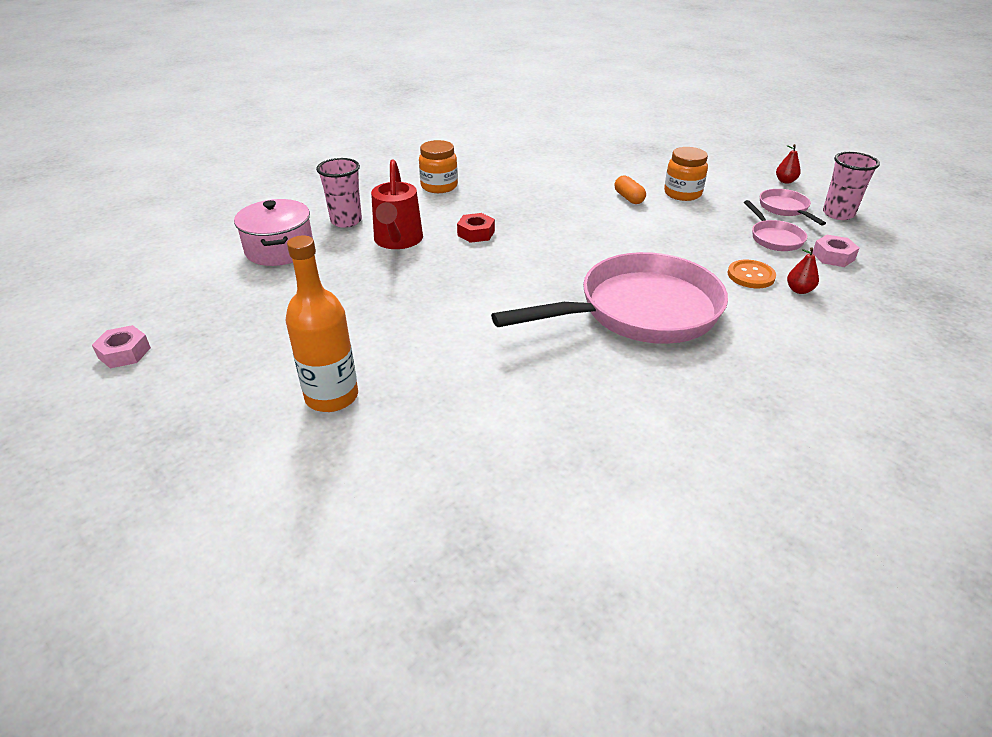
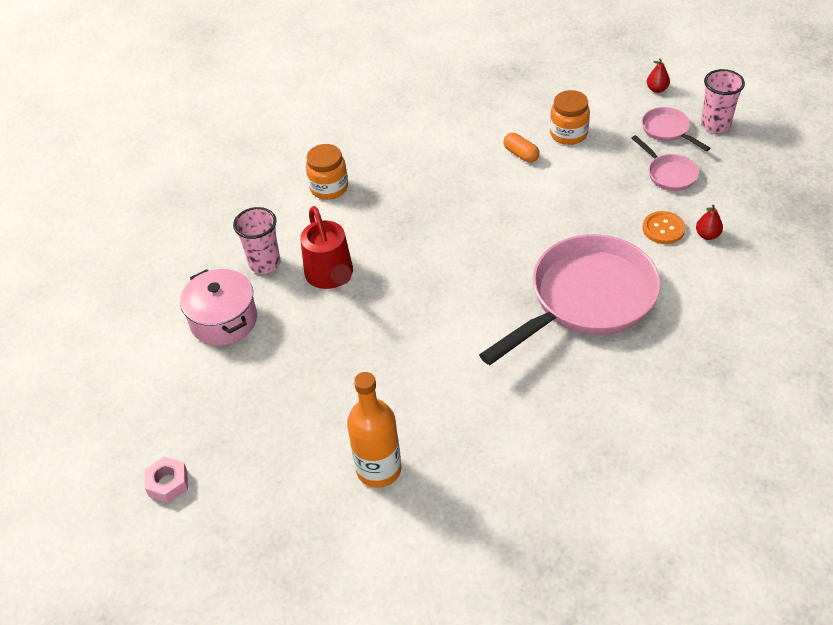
camera: 15 degrees left, 10 degrees up
(476, 233) = (399, 244): red nut -> none
(833, 256) = (724, 184): pink nut -> none

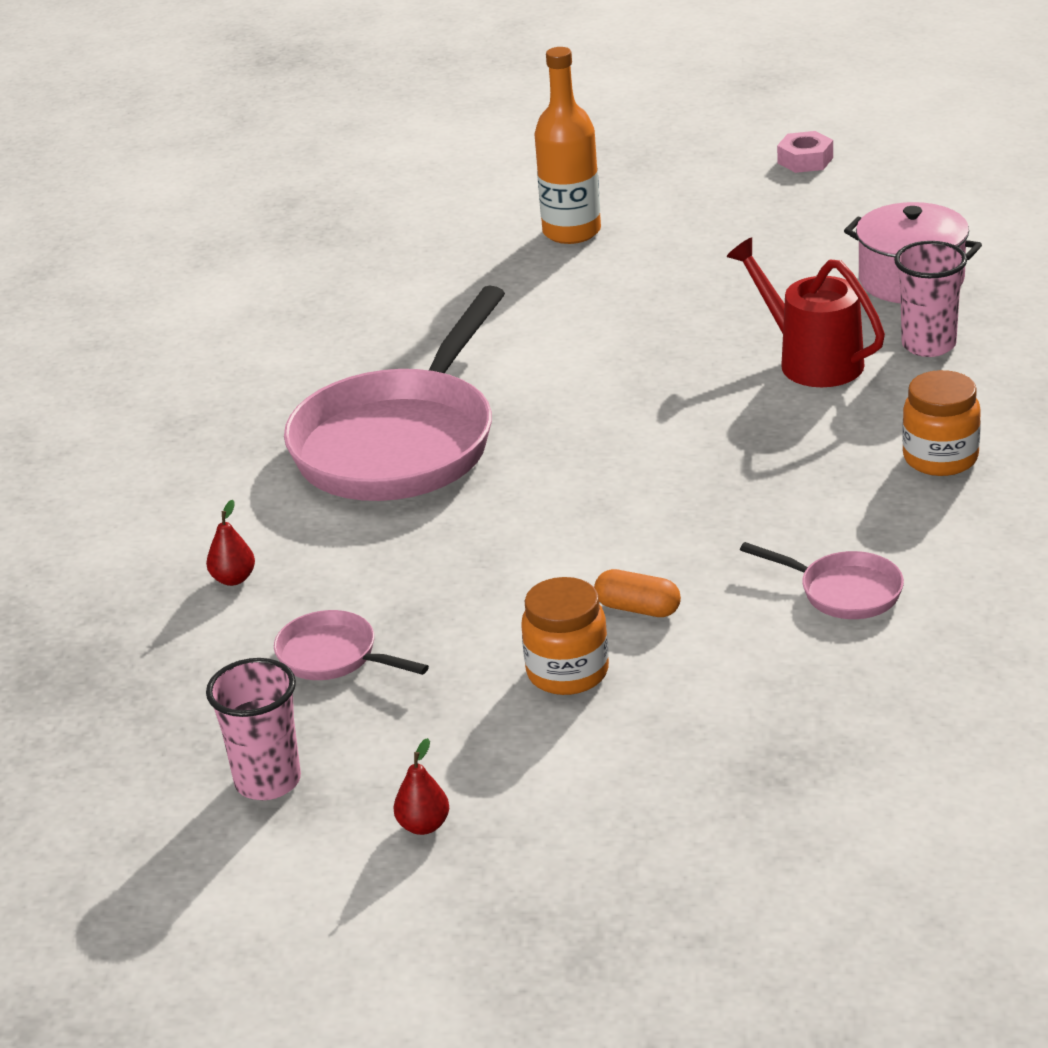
camera: 155 degrees right, 15 degrees down
(663, 229) = (313, 566): orange button -> none
(668, 130) = (365, 739): pink pan -> pink pan (843, 592)

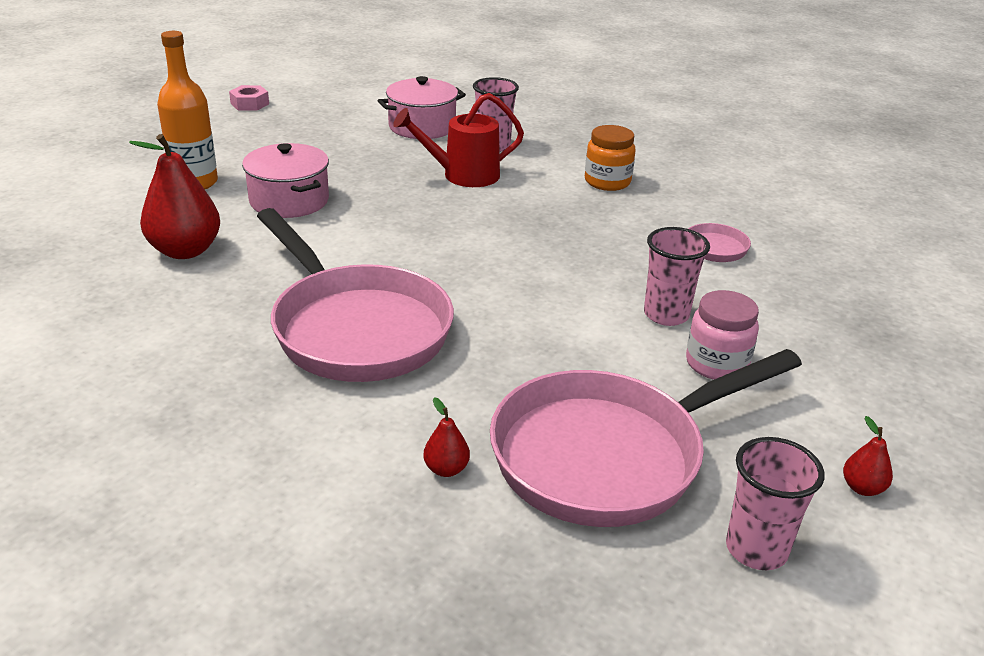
camera: 65 degrees left, 0 degrees up
(334, 657) = (609, 455): pink pan -> pink pan, size x2.31
(434, 297) = (185, 251): none -> red pear
(567, 672) = (716, 364): orange jar -> pink jar
(603, 295) = (289, 201): none -> pink pot
(638, 608) = (666, 315): orange capsule -> pink cup

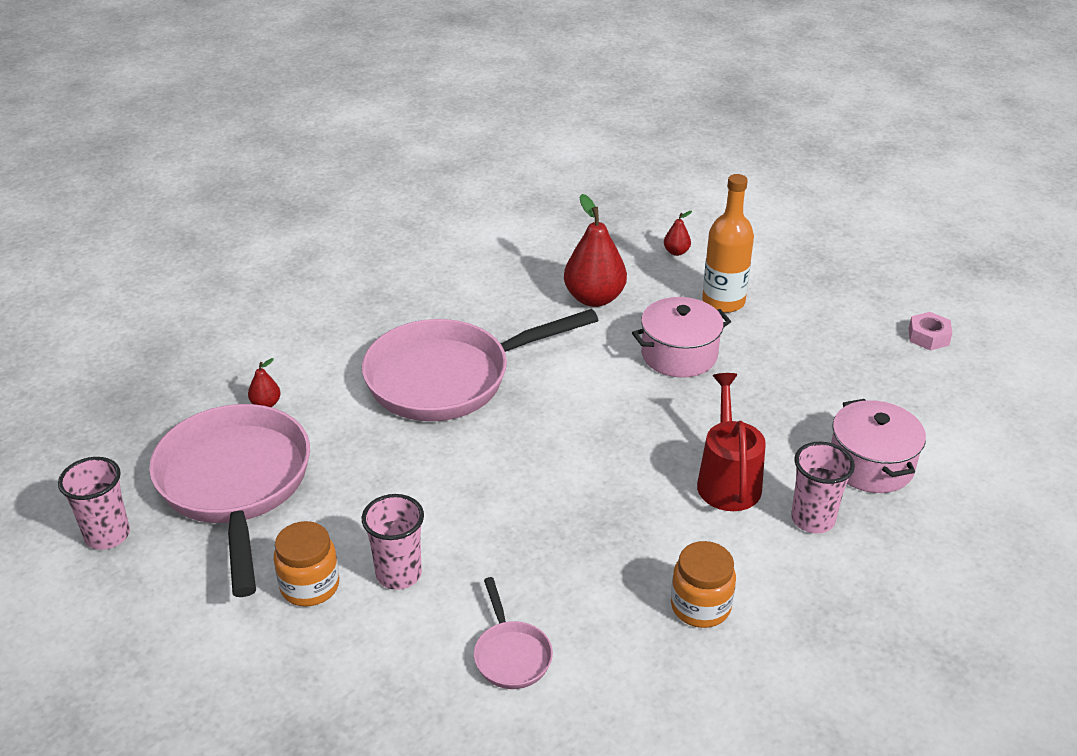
camera: 105 degrees right, 5 degrees up
(716, 364) = (310, 586): pink jar -> orange jar
(862, 488) = (120, 622): red pear -> red pear (676, 252)

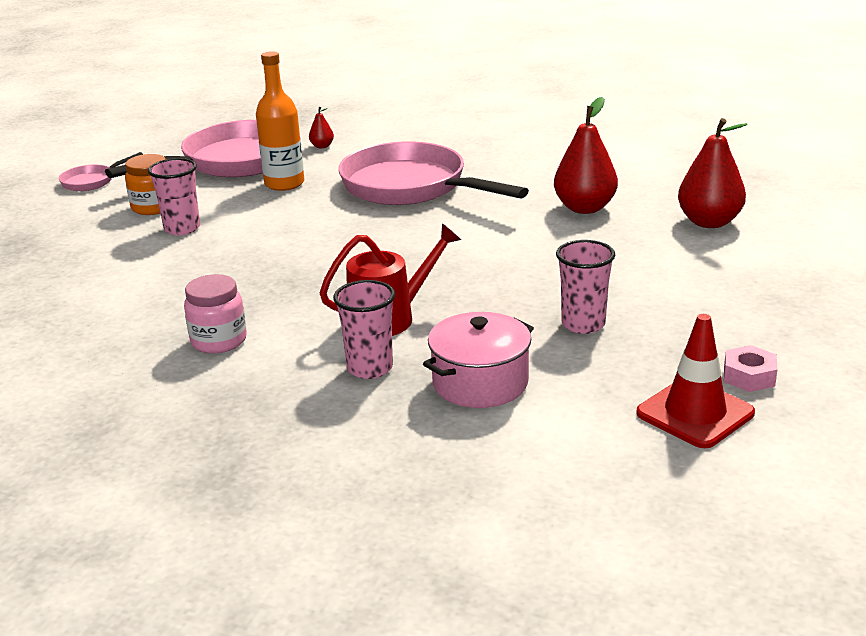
camera: 65 degrees right, 10 degrees down
(107, 535) = (162, 147): pink cup -> pink cup (583, 324)
(511, 655) = (124, 283): pink pan -> pink pan (92, 181)
(676, 252) = (709, 222): red pear -> red pear, size x2.18
(679, 354) = (547, 259): pink pot -> none
(700, 606) = (219, 341): orange jar -> pink jar
(723, 302) = (658, 259): orange bottle -> orange bottle (284, 184)
(966, 379) = (695, 413): none -> red traffic cone

